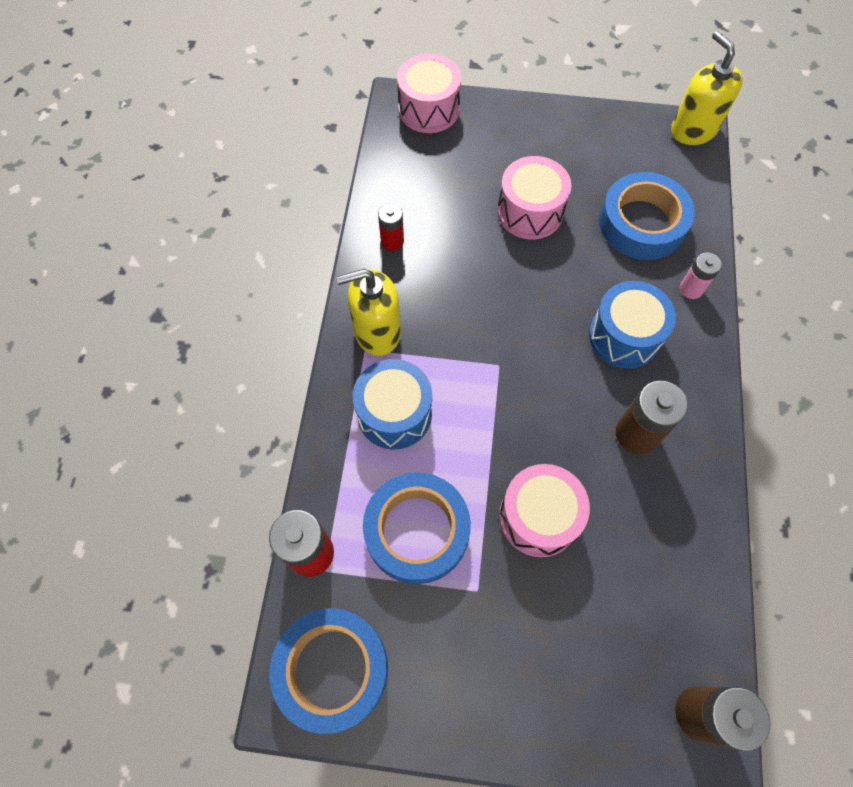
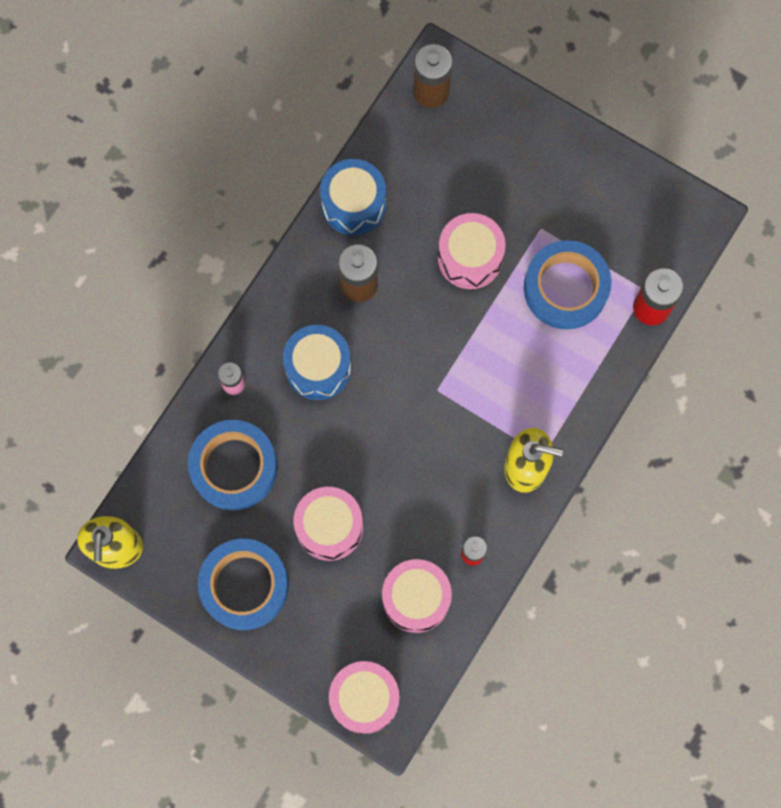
camera: 155 degrees left, 10 degrees up
(332, 669) = (665, 223): blue tape -> blue tape (244, 585)
(394, 414) = (543, 387): blue drum -> blue drum (353, 204)
(424, 190) = (416, 598): none -> pink drum

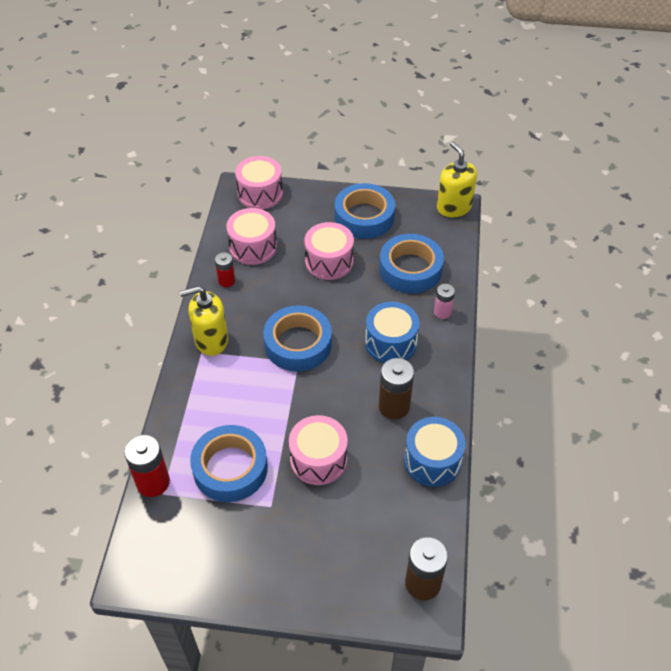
camera: 155 degrees right, 25 degrees down
(426, 415) = (298, 344): none -> blue tape

